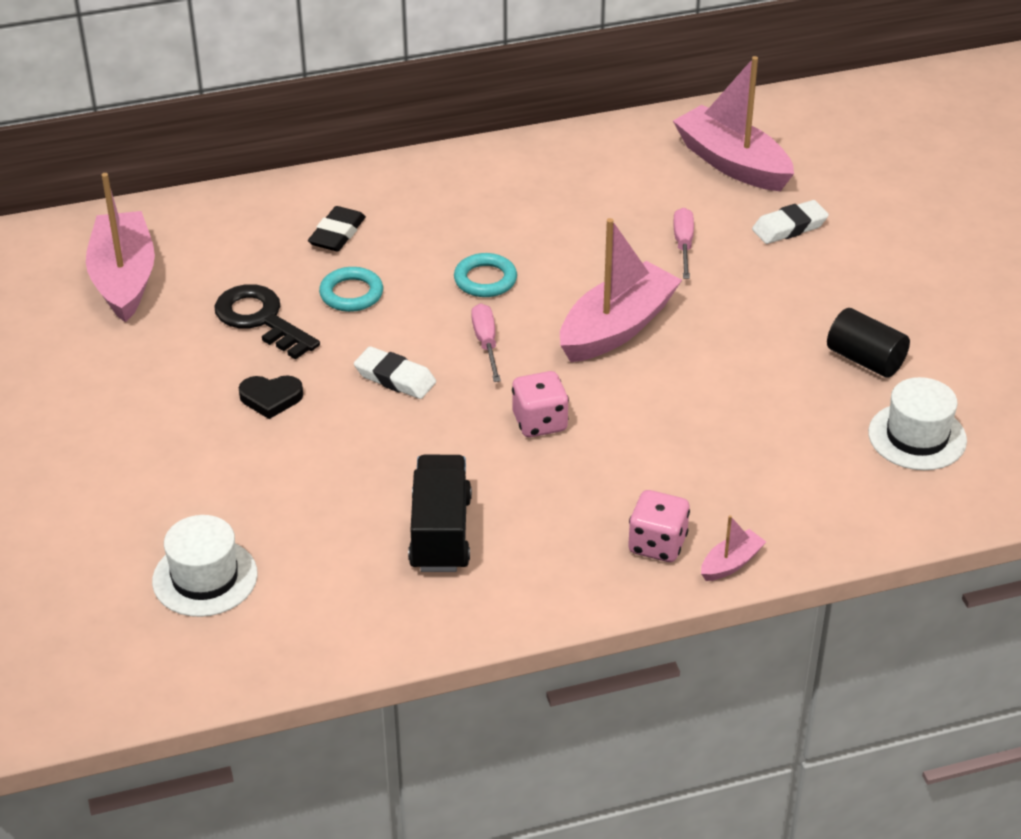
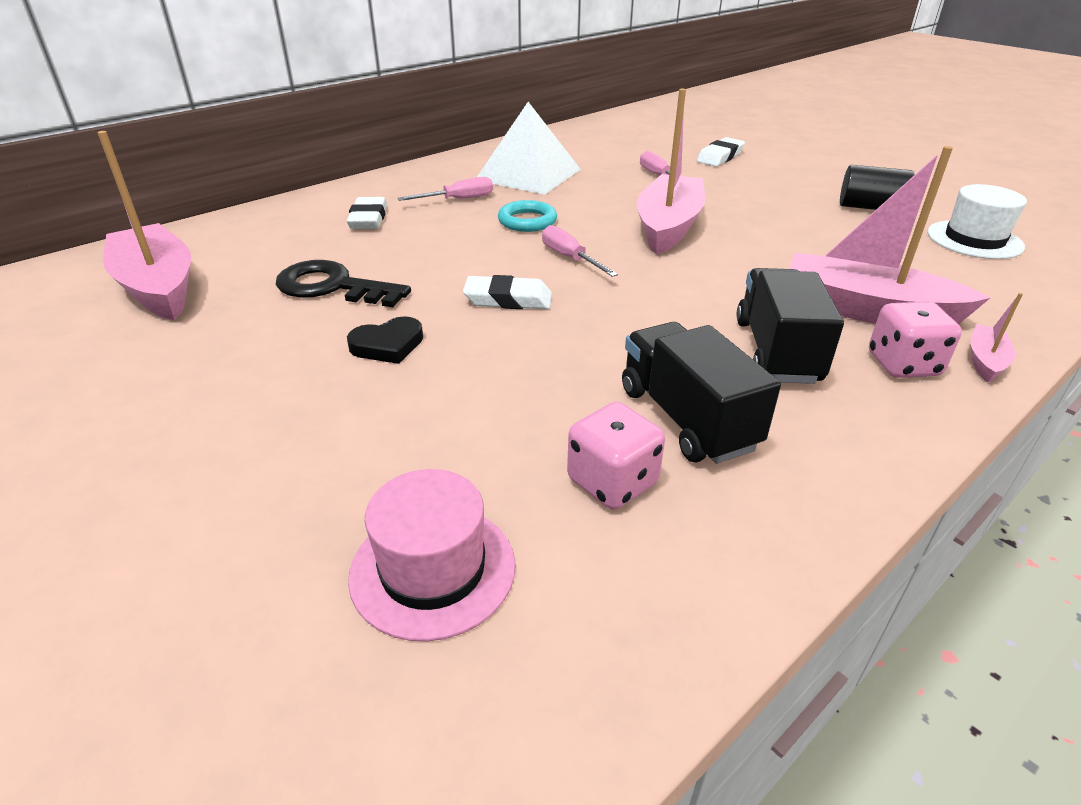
camera: 25 degrees left, 5 degrees down
(205, 578) = (433, 569): white hat -> pink hat
(337, 234) = (368, 219): black eraser -> white eraser
(351, 294) = (413, 252): turquoise ring -> none
(441, 227) = (458, 199): none -> pink screwdriver
(540, 422) = (679, 300): pink dice -> pink dice (612, 482)
(542, 203) = (528, 174): none -> white pyramid
(569, 499) = (777, 351): none -> black truck
(732, 163) = (642, 137): pink boat -> pink boat (867, 310)

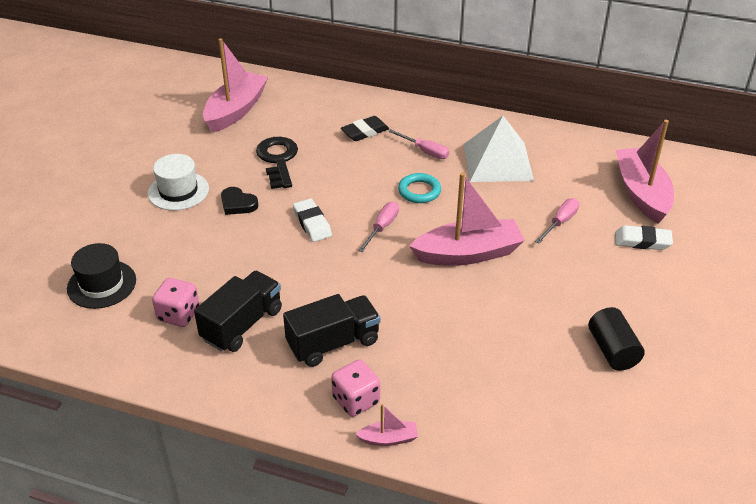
camera: 60 degrees right, 5 degrees up
(368, 219) = (365, 132): white eraser -> black eraser
(433, 569) = (101, 284): pink hat -> black hat
(867, 310) = (417, 374): pink boat -> pink boat (641, 193)
(974, 240) = (599, 421): white hat -> white hat (178, 191)

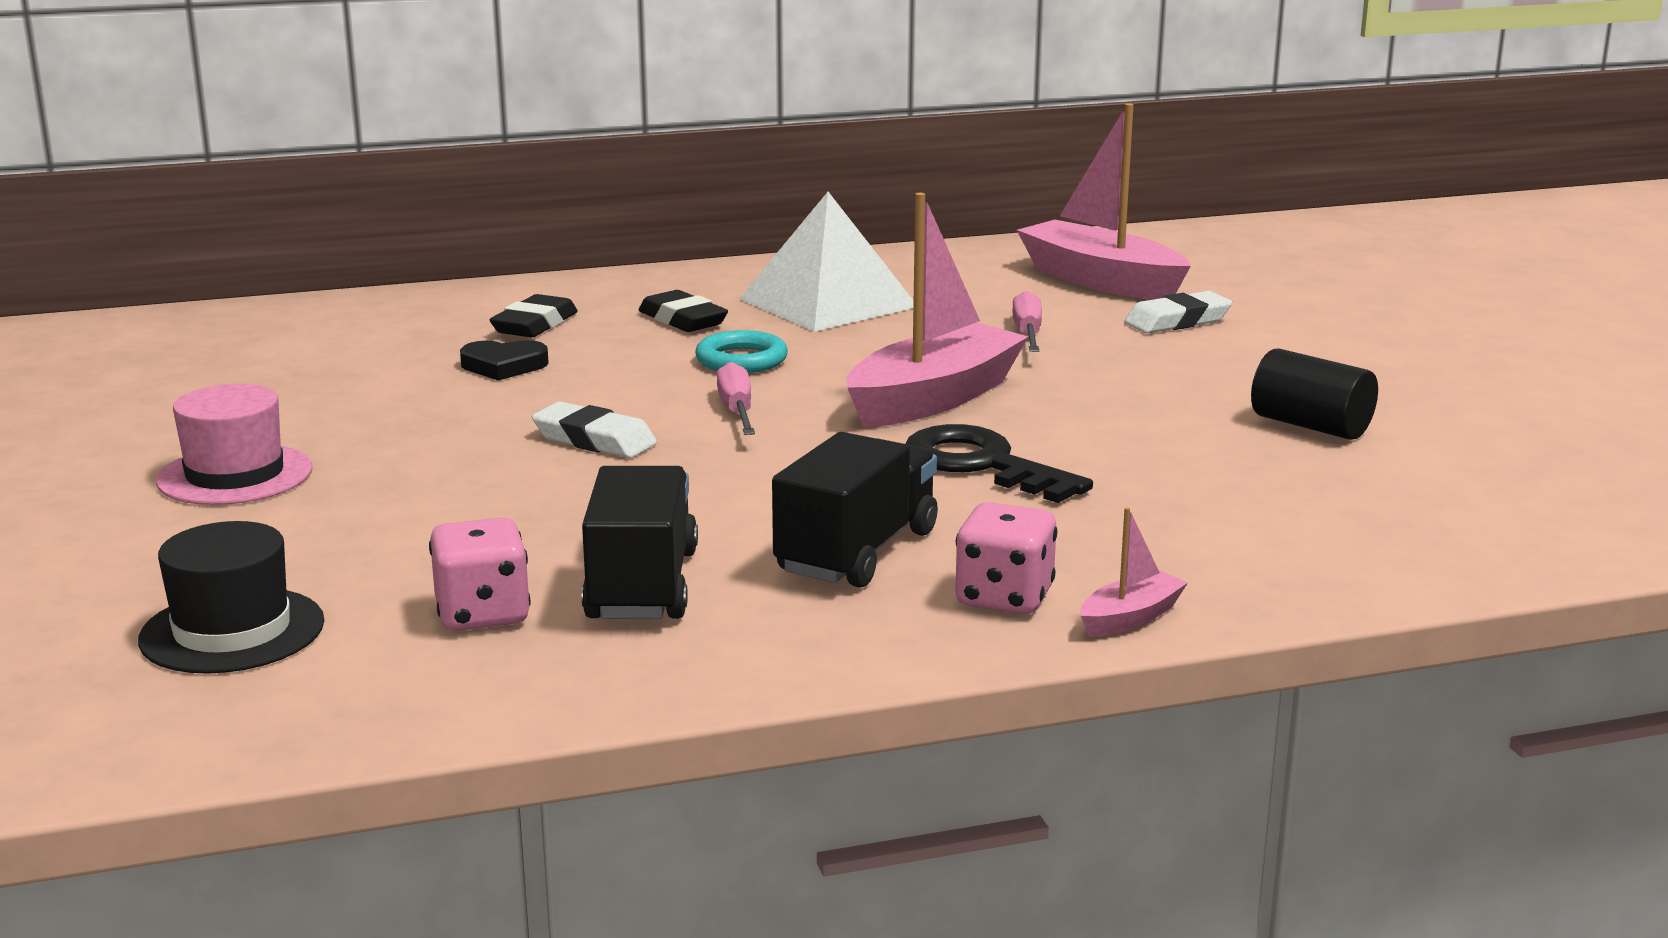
camera: 35 degrees left, 20 degrees down
(178, 191) = (235, 475): white hat -> pink hat
(236, 110) = (216, 358): pink boat -> none
(238, 204) = (399, 457): black heart -> black heart (503, 366)
(278, 160) = (404, 391): black key -> black key (982, 464)
(425, 151) = (683, 320): pink screwdriver -> black eraser

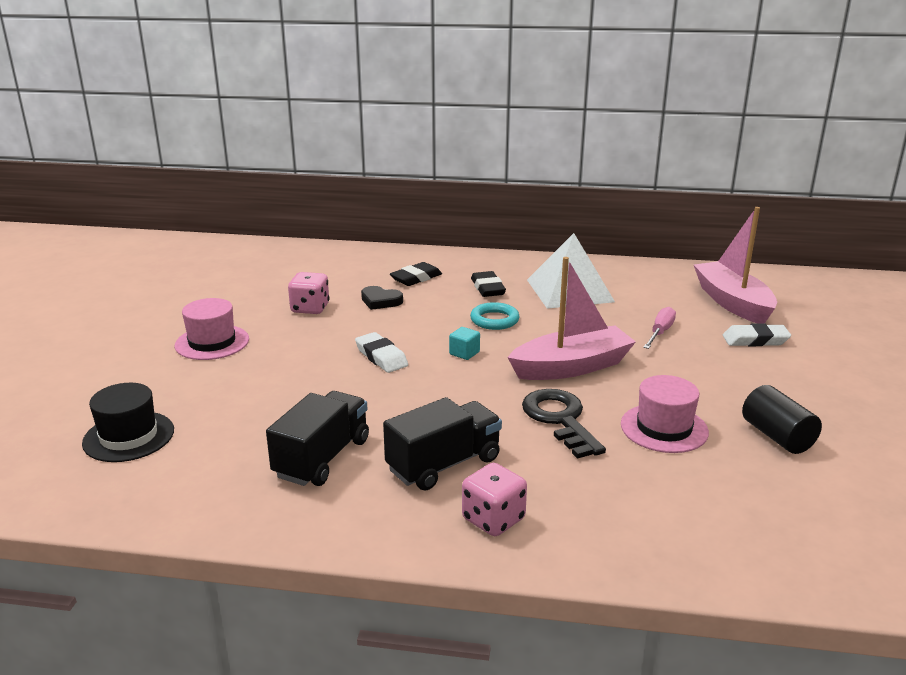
camera: 25 degrees right, 5 degrees up
(482, 614) = (237, 456): pink dice -> pink dice (310, 308)
(737, 411) = (464, 353): pink screwdriver -> turquoise cube
(1130, 618) = (551, 555): pink boat -> none
(1147, 446) = (664, 428): none -> pink hat

